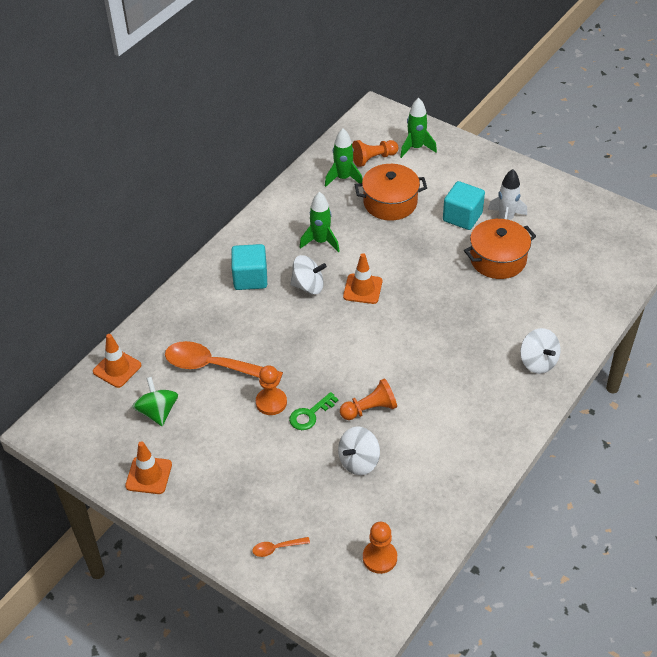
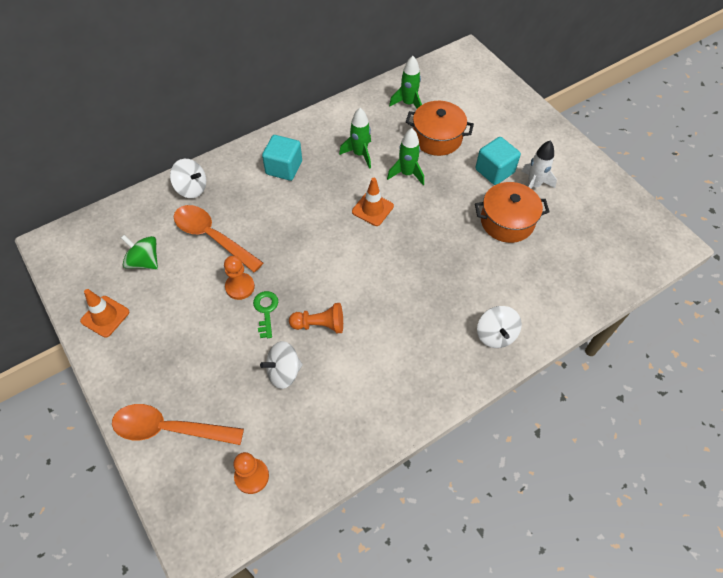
camera: 20 degrees right, 10 degrees up
(117, 368) = (135, 211): orange traffic cone -> none
(157, 412) = (144, 261): green spinning top -> green spinning top turned 60 degrees counterclockwise
(277, 548) = (169, 429): orange spoon -> orange spoon, size x2.35
(308, 286) = (328, 191): white spinning top -> white spinning top (191, 188)
(310, 414) = (266, 310): green key -> green key turned 105 degrees clockwise
(373, 158) = (443, 94): orange pawn -> none
(416, 148) = (485, 95): green rocket -> green rocket (407, 174)

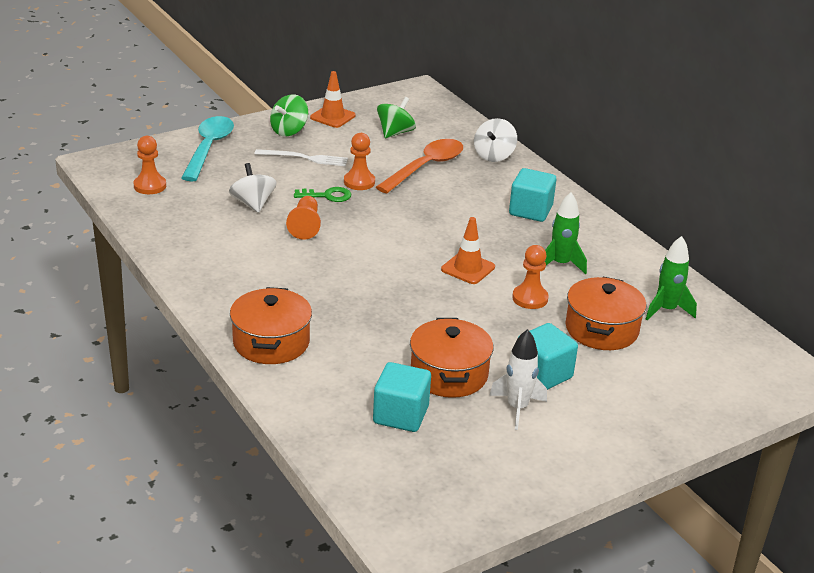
camera: 90 degrees right, 25 degrees down
(134, 354) = (289, 131): none -> green spinning top
(169, 429) = (208, 148): orange spoon -> turquoise spoon
(193, 335) = (305, 158): none -> white fork
(407, 174) = (530, 298): green rocket -> orange pawn
(495, 335) = (271, 342): white spinning top -> orange pot
(558, 248) = (400, 415): none -> turquoise cube

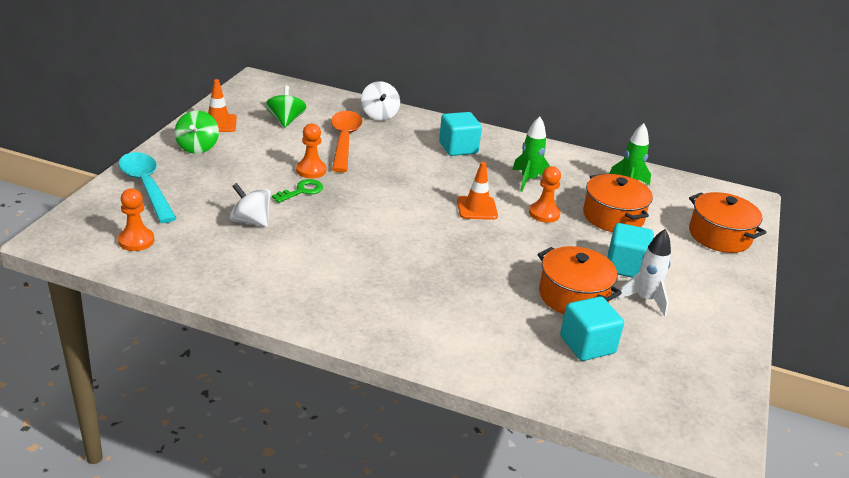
camera: 40 degrees left, 0 degrees up
(271, 342) = (423, 334): orange pot -> orange pot (719, 236)
(305, 158) = (241, 166): white fork -> none
(305, 226) = (318, 223): orange pawn -> none

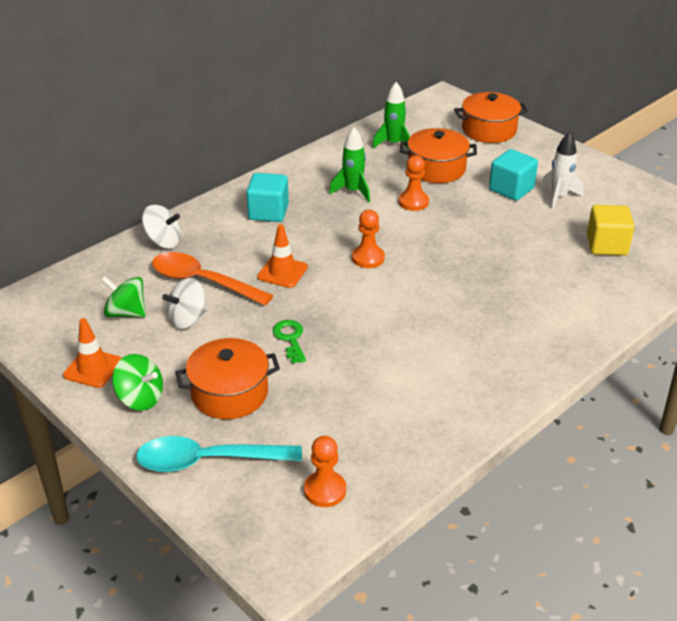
camera: 60 degrees left, 5 degrees up
(251, 221) = (331, 390): white spinning top -> white spinning top (187, 319)
(311, 170) = (251, 321): orange pawn -> orange pawn (368, 258)
(477, 208) = (385, 236): orange traffic cone -> orange traffic cone (282, 272)
(573, 296) = (541, 229): orange pot -> orange pot (229, 393)
(587, 345) = (606, 245): turquoise cube -> yellow cube

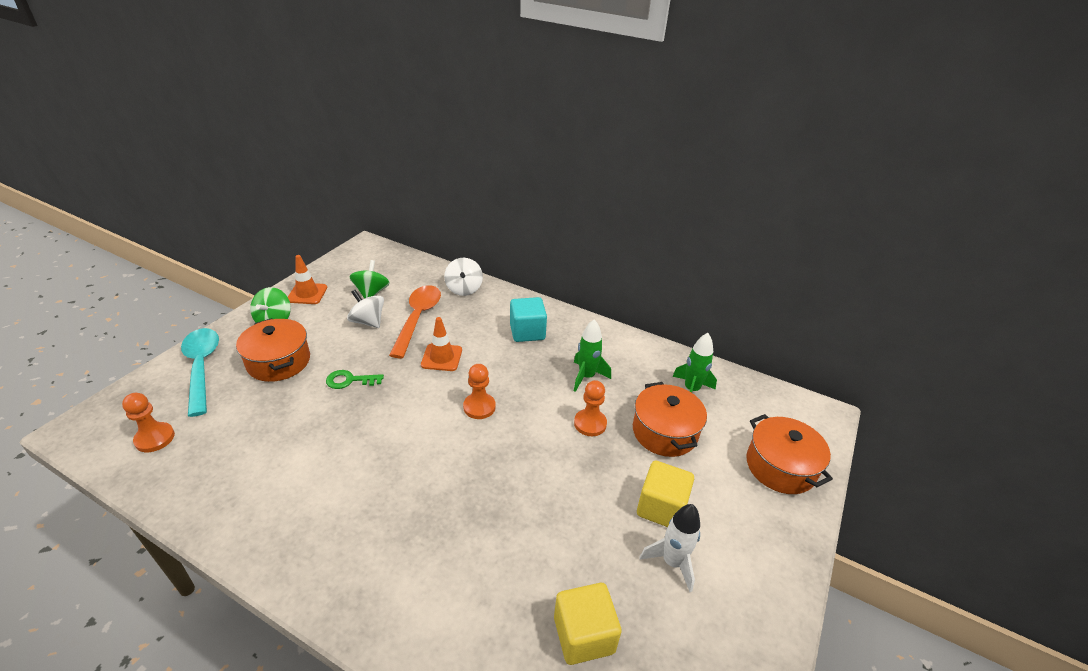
camera: 70 degrees right, 0 degrees up
(290, 338) = (349, 380): green key -> green key turned 150 degrees counterclockwise
(511, 189) = (661, 507): turquoise cube -> yellow cube

